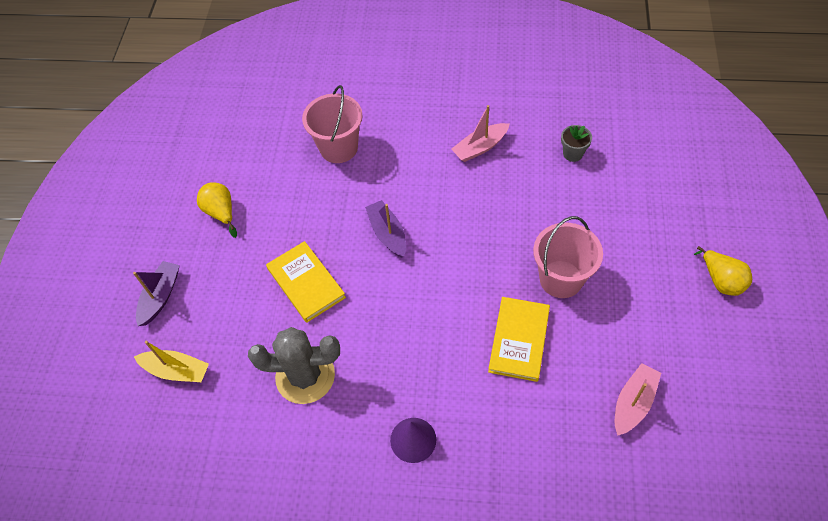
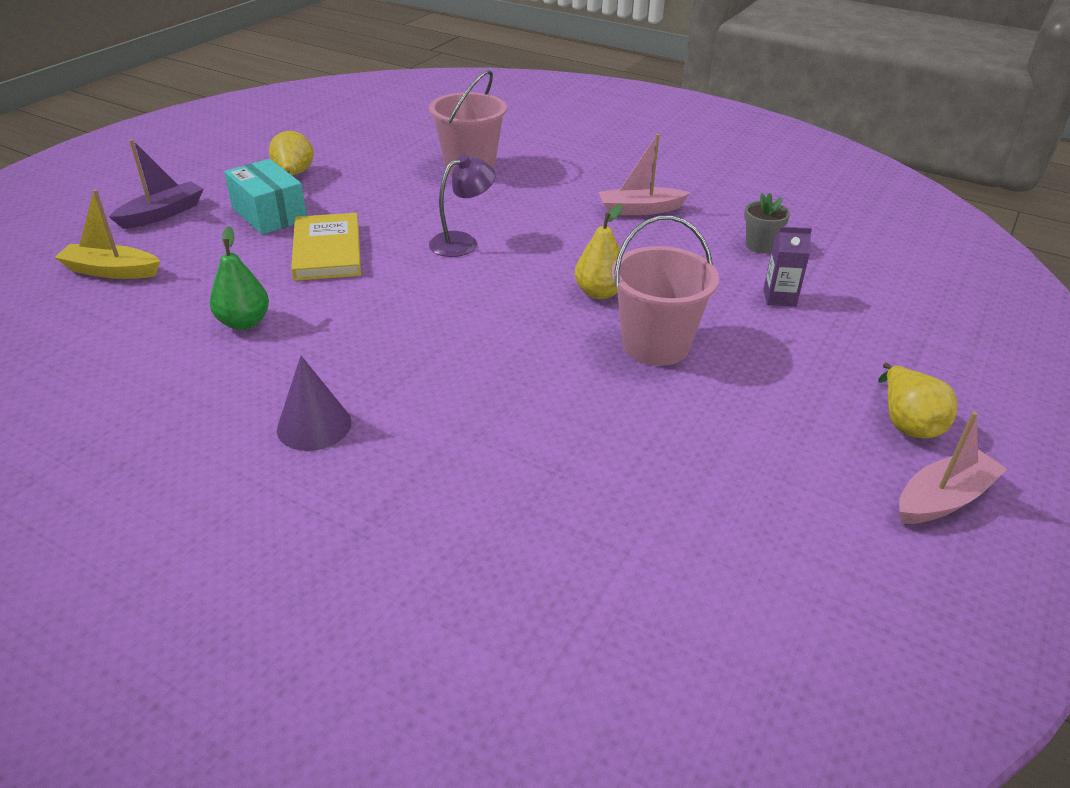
camera: 20 degrees right, 20 degrees down
(176, 370) = (111, 271): yellow boat -> yellow boat turned 150 degrees clockwise
(237, 263) = (269, 214): none -> turquoise box
(305, 376) = (244, 322): grey cactus -> green pear
(387, 233) = (462, 242): purple boat -> purple lamp
(502, 245) = (599, 293): none -> yellow pear
(519, 340) = (547, 382): yellow book -> none
(608, 202) = (779, 298): none -> purple carton
(633, 403) = (668, 504): pink boat -> pink boat (943, 499)

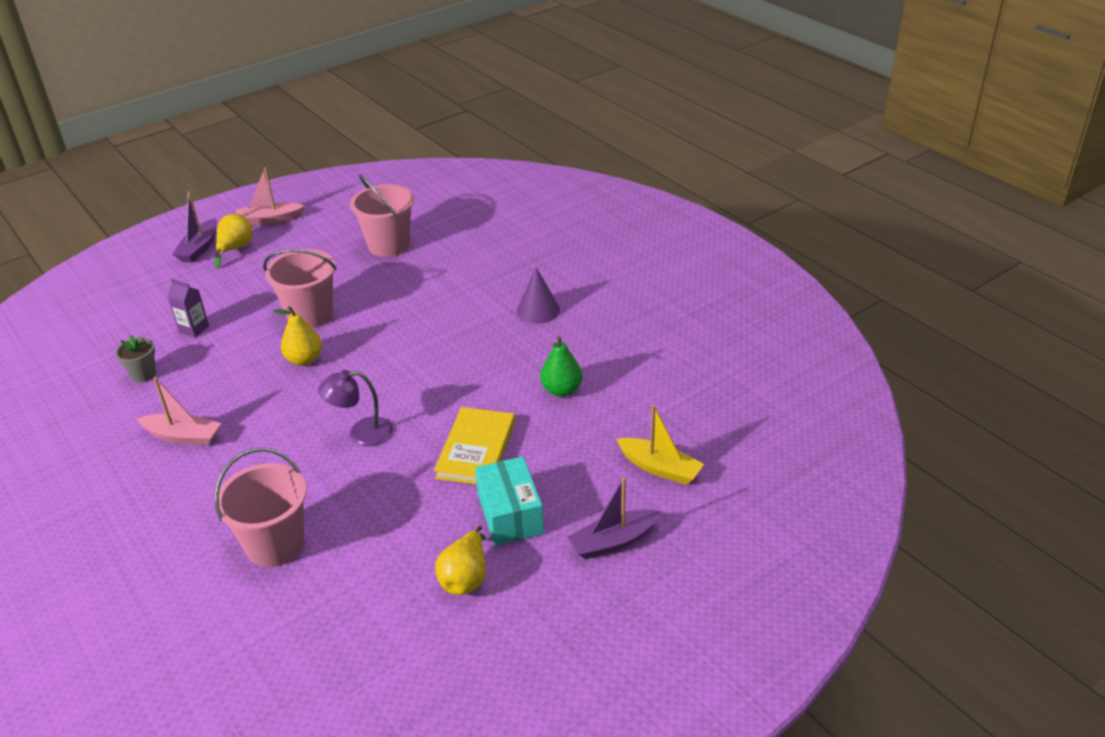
camera: 155 degrees left, 0 degrees up
(662, 496) = (388, 245): none -> pink bucket
(962, 410) = (199, 248): none -> purple boat

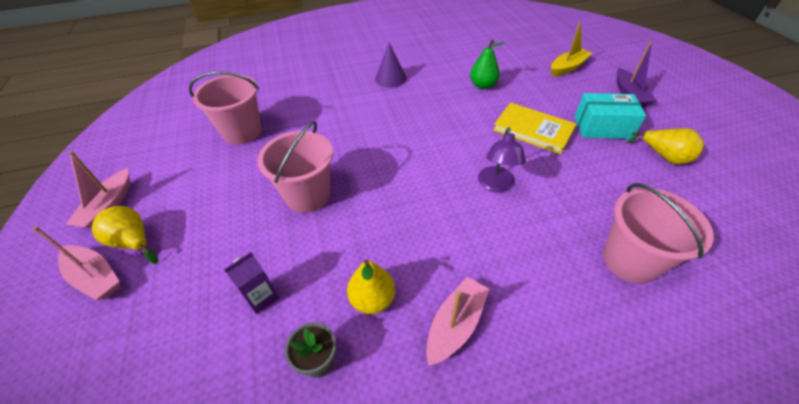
camera: 70 degrees left, 10 degrees up
(199, 248) = (95, 277): purple boat -> pink boat
(304, 359) = (375, 208): yellow pear -> yellow pear (372, 299)

